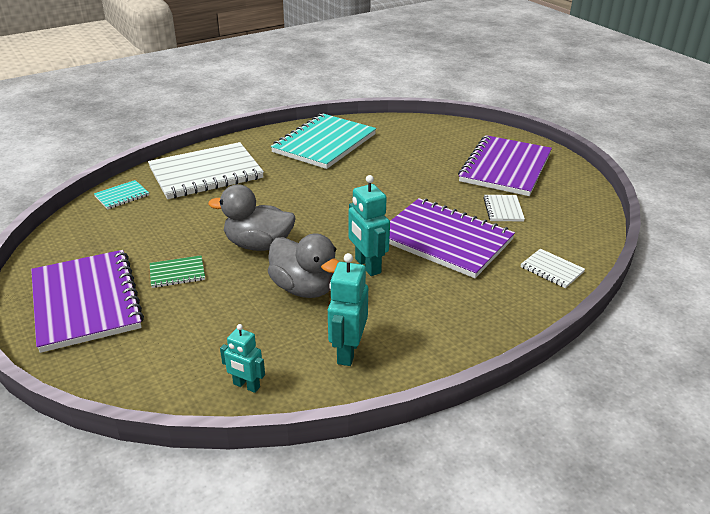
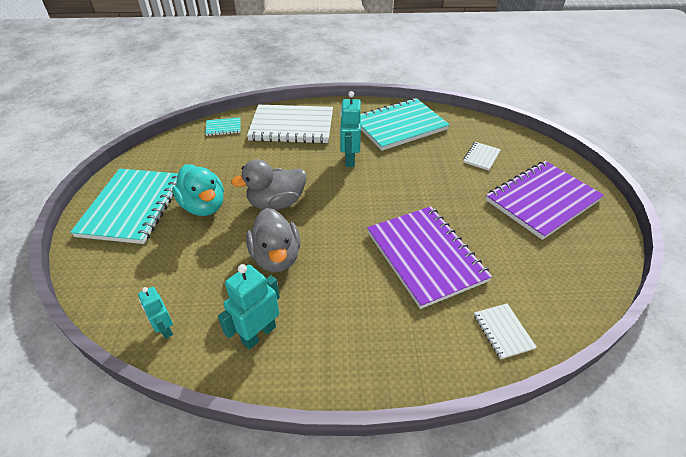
camera: 30 degrees right, 10 degrees up
(86, 302) = (133, 207): purple notebook -> turquoise notebook
(177, 273) = (204, 206): green notebook -> turquoise duck
(258, 245) = (276, 203): grey duck -> grey duck turned 60 degrees counterclockwise
(367, 266) = (340, 256): turquoise robot -> turquoise robot (349, 159)
(503, 209) = (505, 244): white notebook -> white notebook (481, 157)

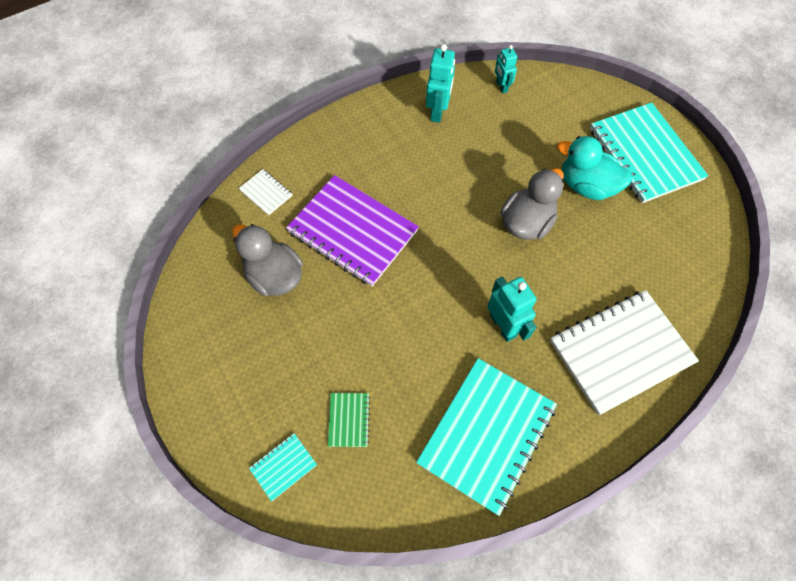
camera: 150 degrees right, 20 degrees up
(165, 329) = (501, 86): turquoise robot -> turquoise robot turned 135 degrees counterclockwise
(223, 128) = (694, 302): turquoise notebook -> turquoise notebook (283, 466)
(276, 257) = (476, 169): grey duck -> grey duck (274, 276)
(481, 157) = (349, 420): white notebook -> green notebook
(542, 200) = (256, 370): purple notebook -> none

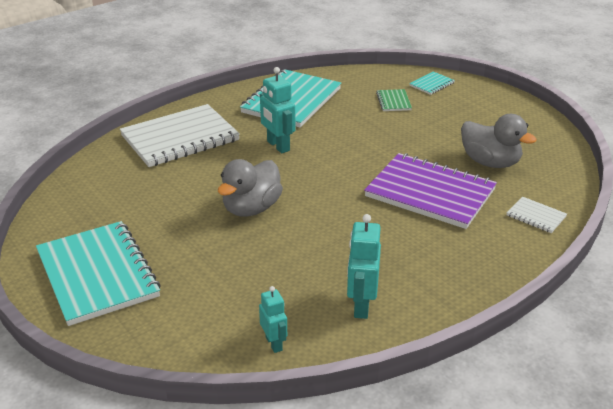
camera: 175 degrees right, 30 degrees down
(586, 186) = (179, 241): turquoise duck -> none

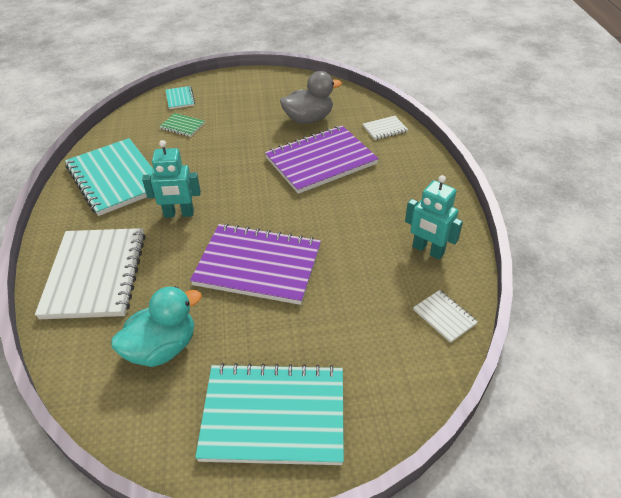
camera: 60 degrees left, 10 degrees up
(130, 197) = (162, 348): none -> turquoise duck
(251, 208) = (258, 265): grey duck -> purple notebook
(274, 343) = (444, 317): turquoise robot -> white notebook

